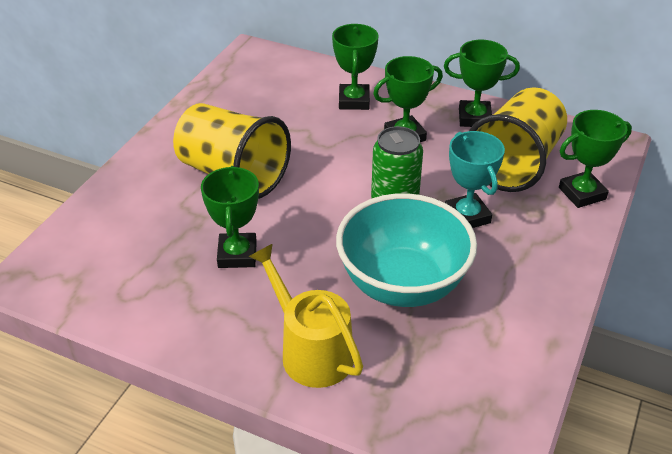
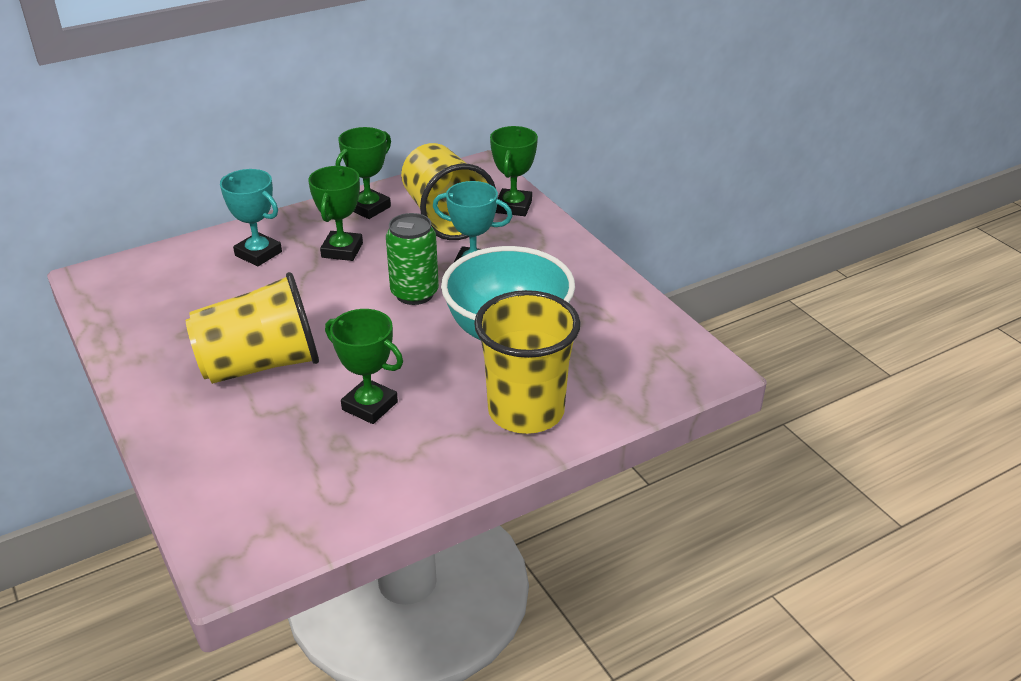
camera: 55 degrees left, 5 degrees down
(310, 350) = (526, 411): yellow watering can -> yellow cup
(354, 101) = (258, 254): green trophy -> turquoise trophy

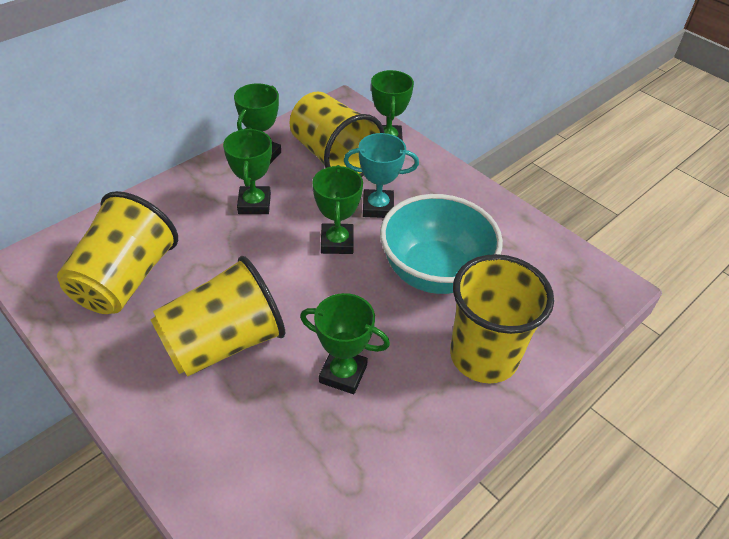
camera: 15 degrees left, 10 degrees up
(186, 300) = (125, 279): none -> yellow cup
(258, 254) = (177, 217): turquoise trophy -> none
(414, 293) = (337, 242): green can -> green trophy

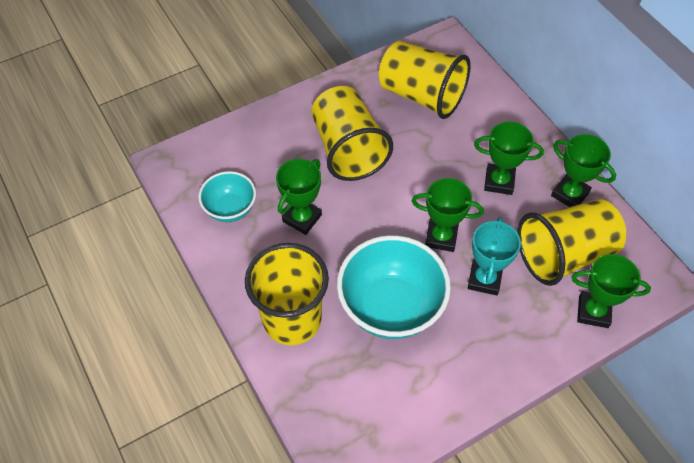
camera: 105 degrees right, 10 degrees up
(348, 464) = (230, 209): none -> turquoise bowl

